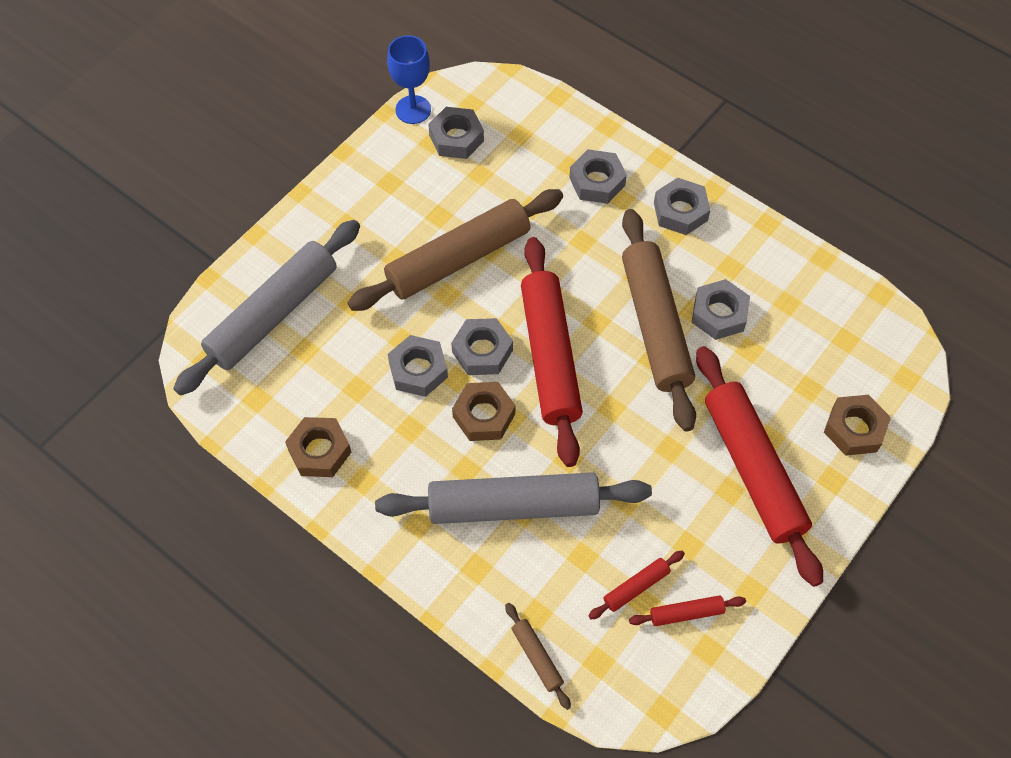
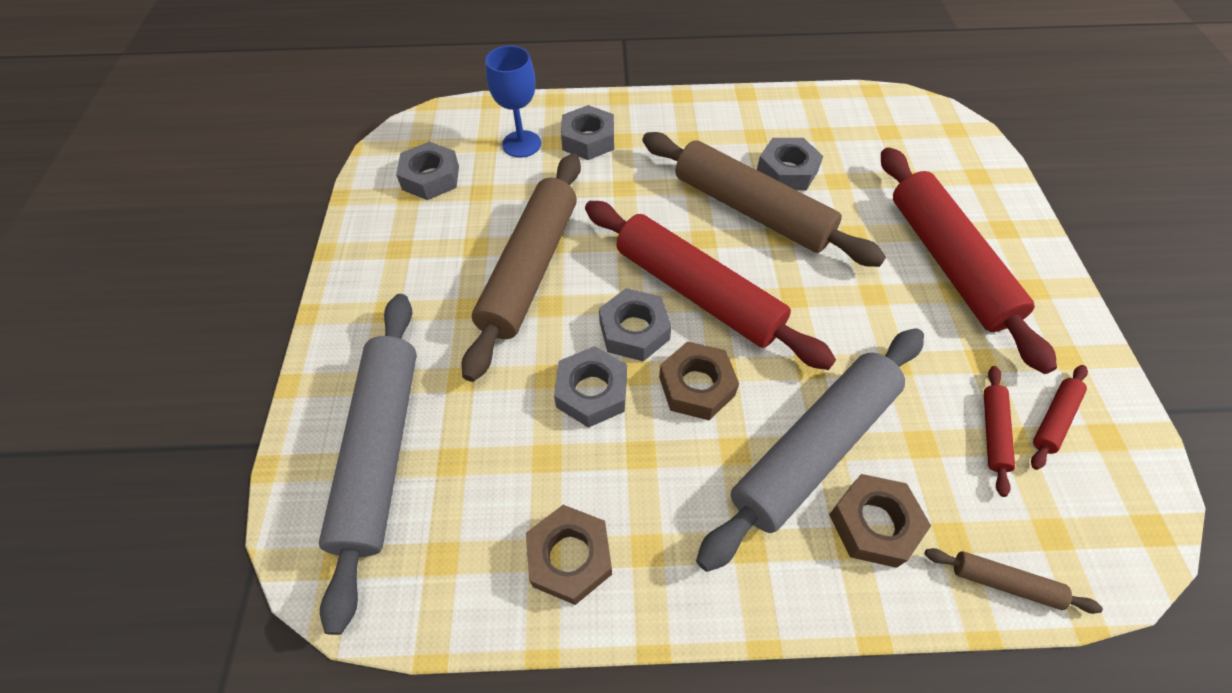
camera: 40 degrees left, 5 degrees down
(413, 110) = (366, 179): blue goblet -> blue goblet (521, 144)
(680, 211) = (676, 122): grey nut -> none
(753, 469) = (948, 262): red rolling pin -> red rolling pin turned 45 degrees clockwise
(854, 429) = (971, 184): brown nut -> brown nut (873, 524)

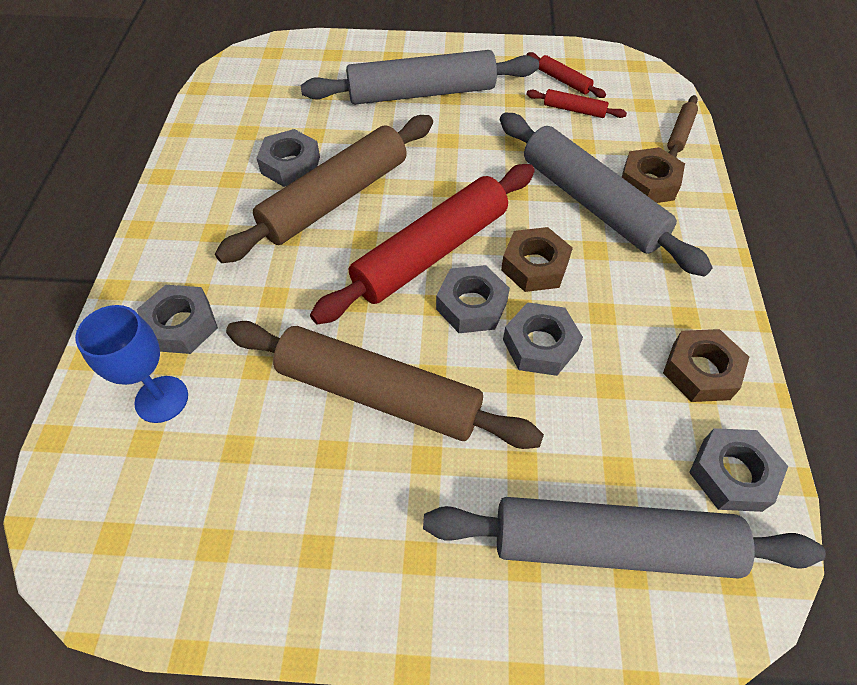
camera: 85 degrees left, 0 degrees up
(430, 178) = (190, 516): grey nut -> grey nut (732, 474)
(948, 262) = (421, 93): red rolling pin -> grey rolling pin

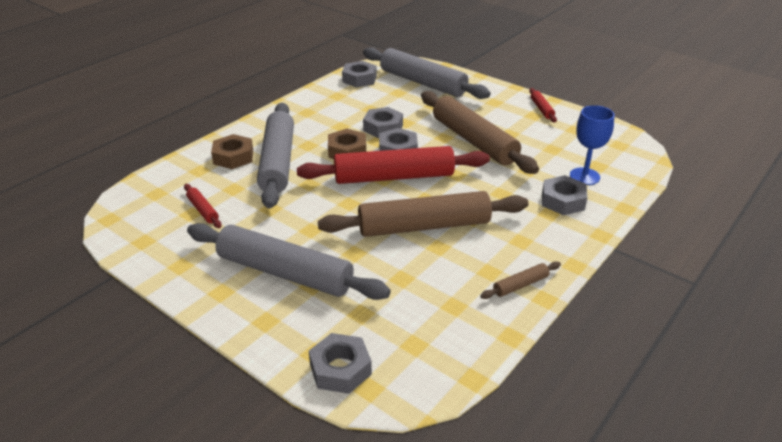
camera: 145 degrees left, 20 degrees down
(290, 165) = (437, 262): grey nut -> grey nut (340, 369)
(563, 81) = (174, 232): red rolling pin -> red rolling pin (541, 109)
(680, 133) = (170, 170): brown rolling pin -> brown rolling pin (520, 285)
(701, 371) = (328, 99): brown nut -> none

